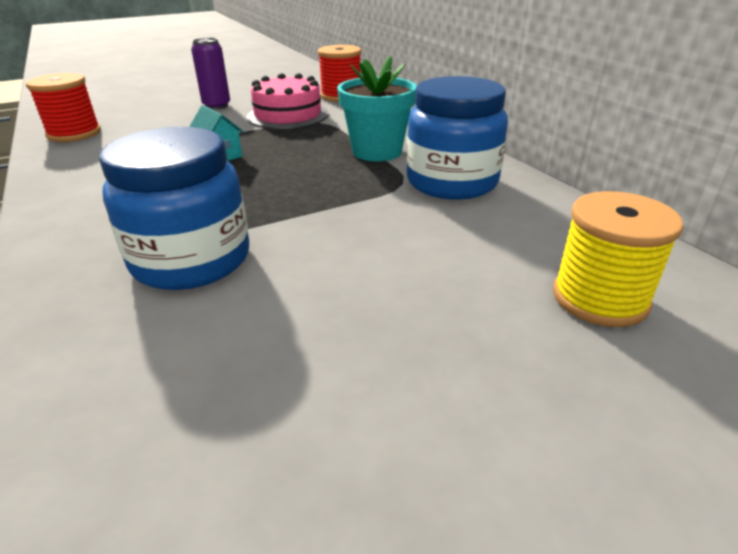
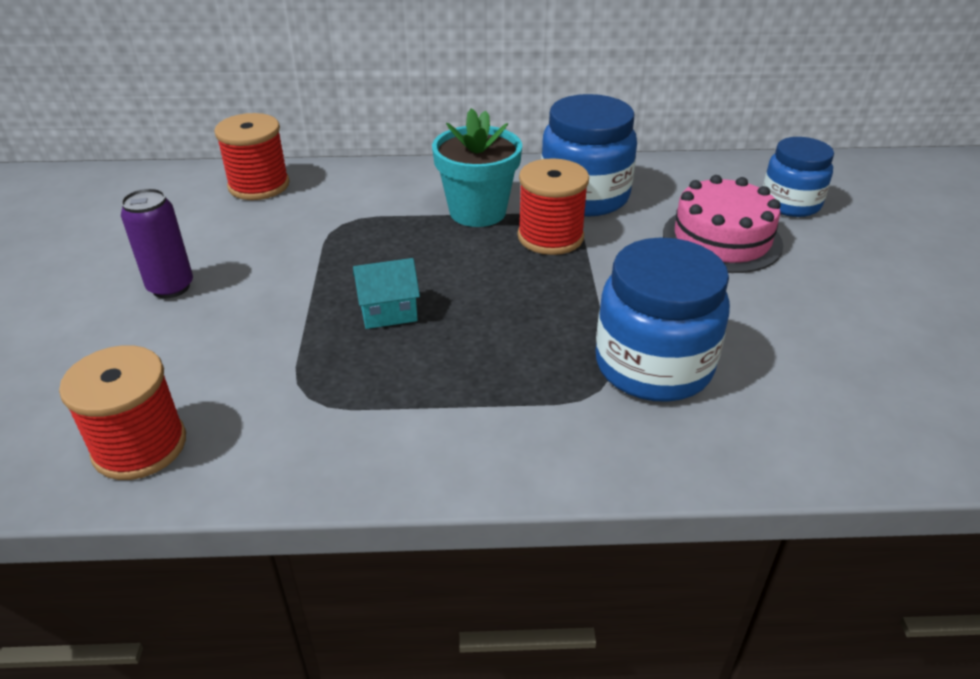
camera: 65 degrees left, 5 degrees up
(288, 115) = (290, 238): pink cake -> pink cake (722, 239)
(366, 182) = (550, 237): none -> red spool
(599, 298) = (790, 203): yellow spool -> blue jar

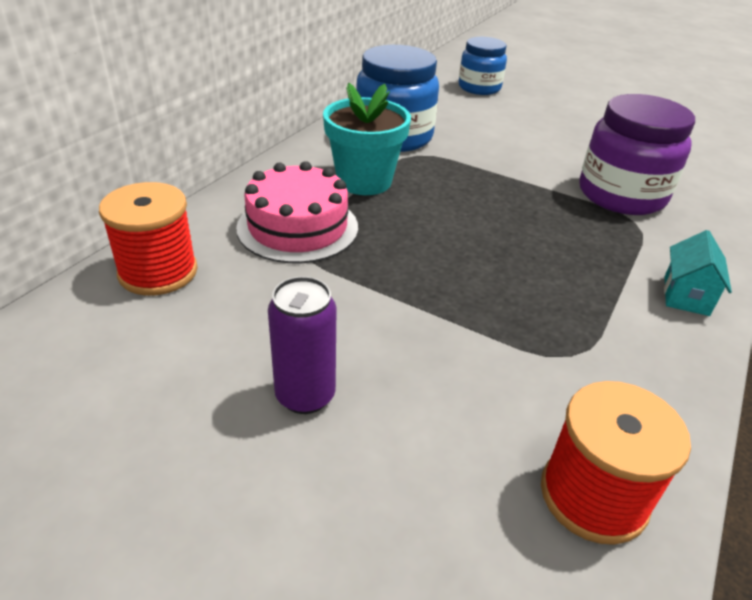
camera: 60 degrees left, 0 degrees up
(388, 313) = (477, 272): turquoise house -> turquoise house (686, 295)
(550, 237) = (435, 168): red spool -> none
(653, 366) = (621, 195): blue jar -> purple jar
(722, 239) = (498, 120): pink cake -> pink cake (297, 227)

